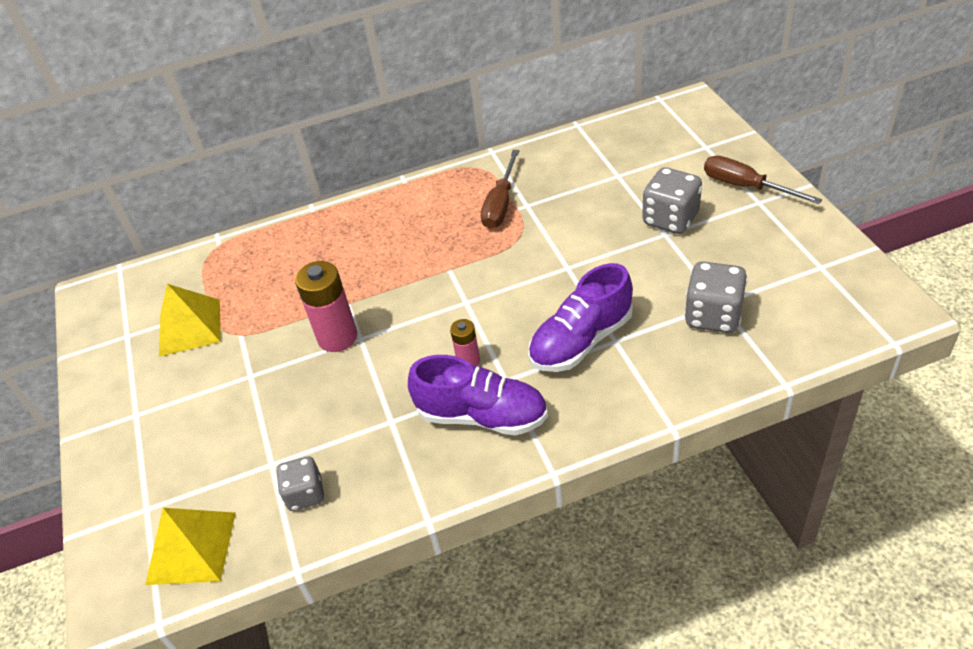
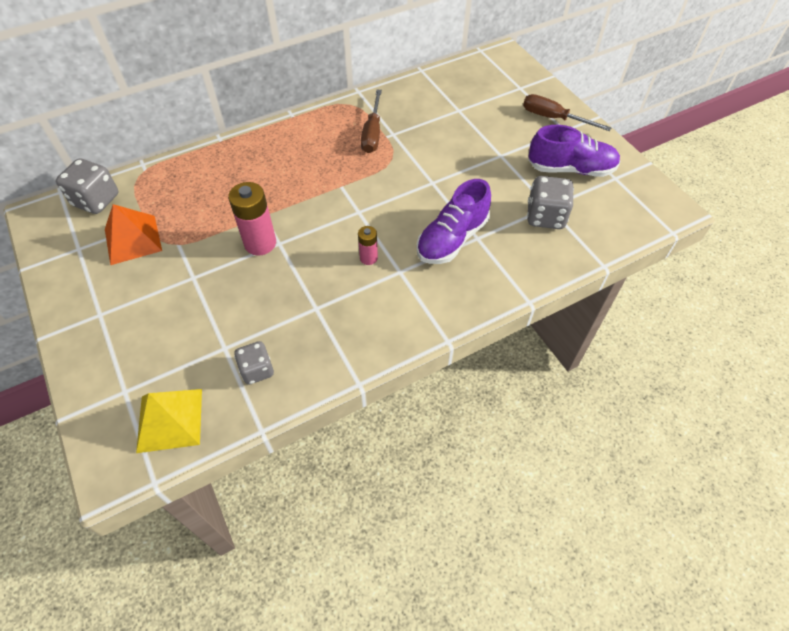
camera: 15 degrees left, 10 degrees up
(189, 327) = (133, 239): yellow pyramid -> orange pyramid
(482, 416) = (386, 300): purple shoe -> purple shoe (570, 169)
(670, 219) = (503, 144): grey dice -> grey dice (96, 200)

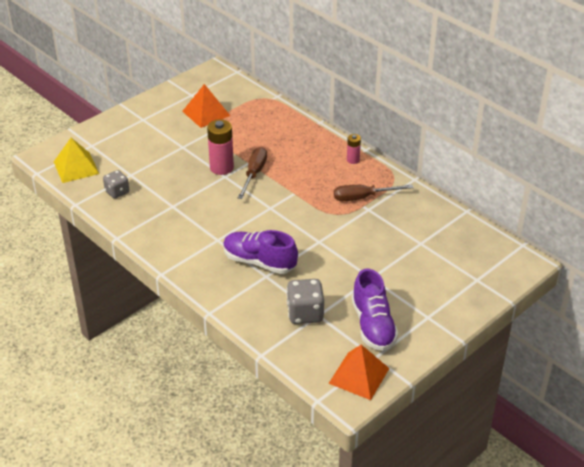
camera: 75 degrees right, 15 degrees down
(96, 200) = (234, 88): grey dice -> none
(368, 258) = (225, 221): pink battery -> pink battery (353, 160)
(553, 118) = (441, 307): brown screwdriver -> brown screwdriver (254, 174)
(640, 194) = (359, 375): none -> orange pyramid

